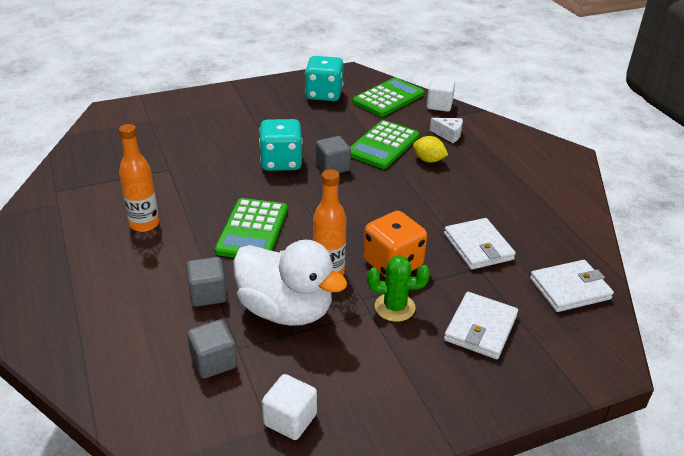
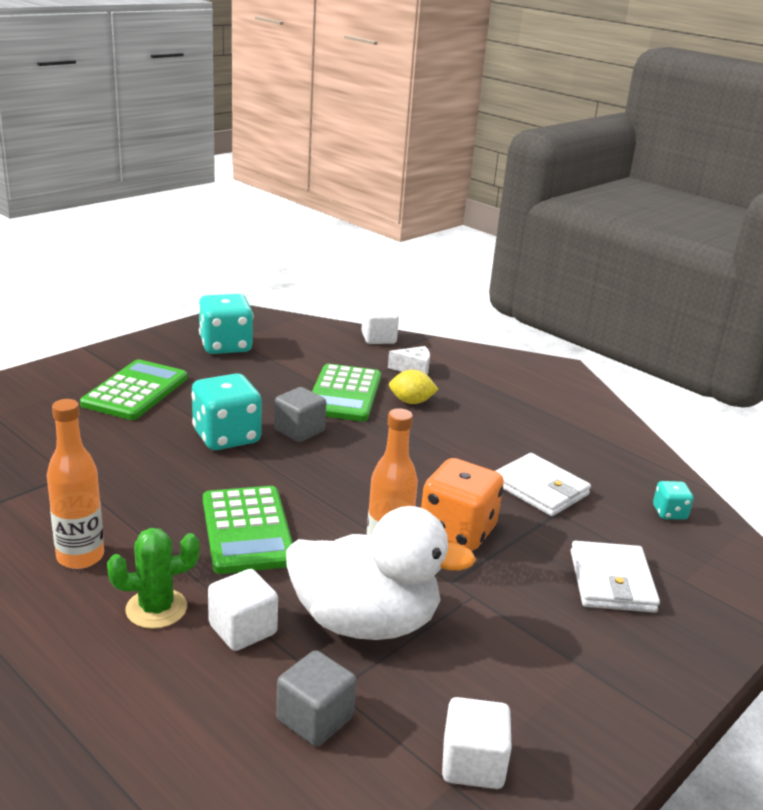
camera: 25 degrees left, 10 degrees down
(208, 294) = (242, 629): grey cube -> white cube
(388, 98) = (311, 339): green calculator -> green calculator (135, 391)
(394, 307) = (498, 583): green cactus -> green cactus (156, 609)
(569, 289) = (669, 513): white wallet -> turquoise dice

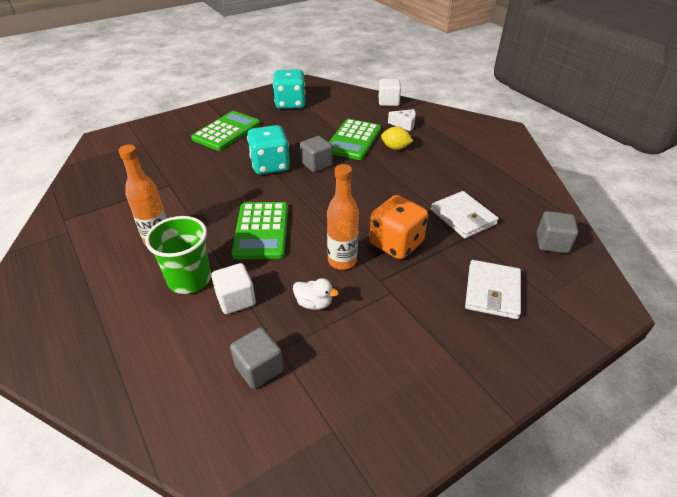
camera: 15 degrees right, 15 degrees up
(156, 609) = (189, 279): green cactus -> green cup
(365, 622) = (314, 303): white duck -> white duck, size x0.40
(472, 764) = (350, 417): white cube -> none
(669, 513) = (552, 243): turquoise dice -> grey cube

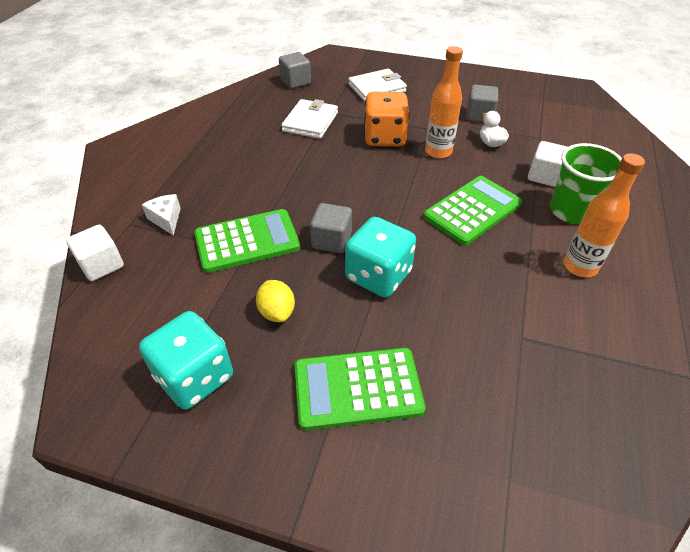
camera: 130 degrees left, 5 degrees up
(259, 368) = (561, 137): grey cube -> grey cube (479, 115)
(395, 148) = (233, 201): yellow lemon -> yellow lemon (277, 312)

